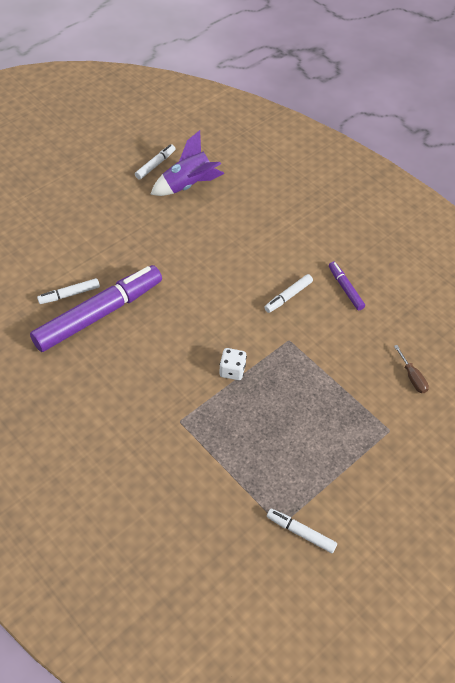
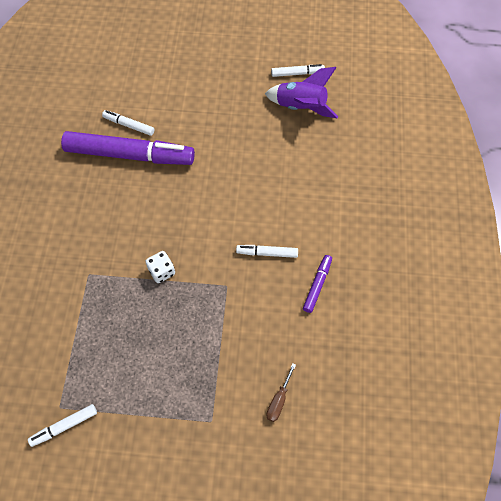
camera: 50 degrees right, 10 degrees up
(300, 532) = (64, 426): white marker -> white marker turned 105 degrees counterclockwise

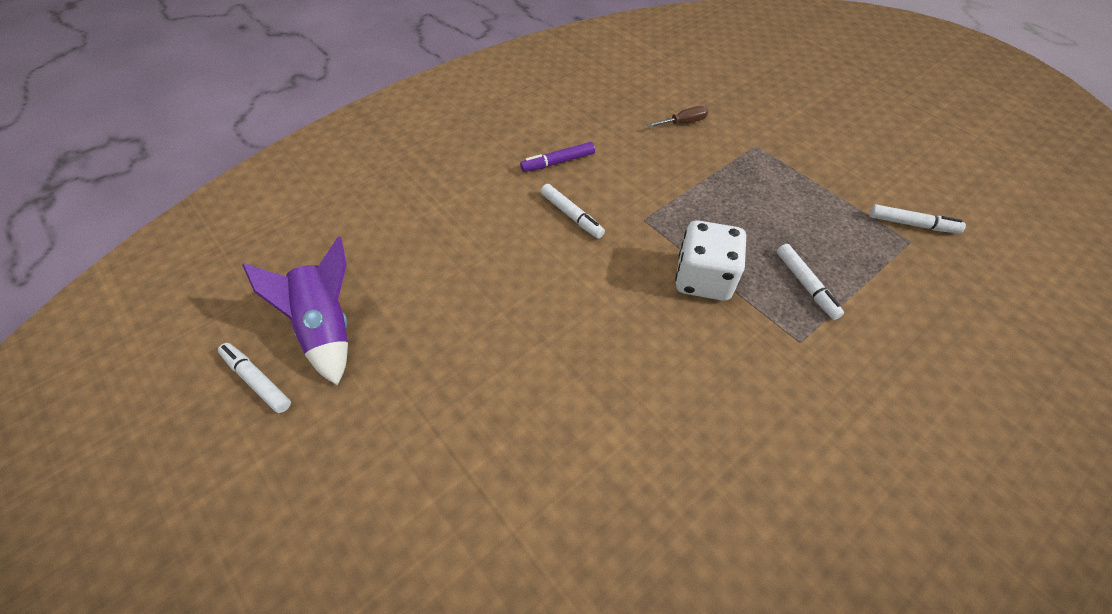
camera: 135 degrees left, 10 degrees down
(129, 125) = (572, 524): white marker -> white marker (806, 285)
(129, 155) = (617, 465): purple marker -> none
(162, 271) = (703, 279): white dice -> white dice, size x1.71

